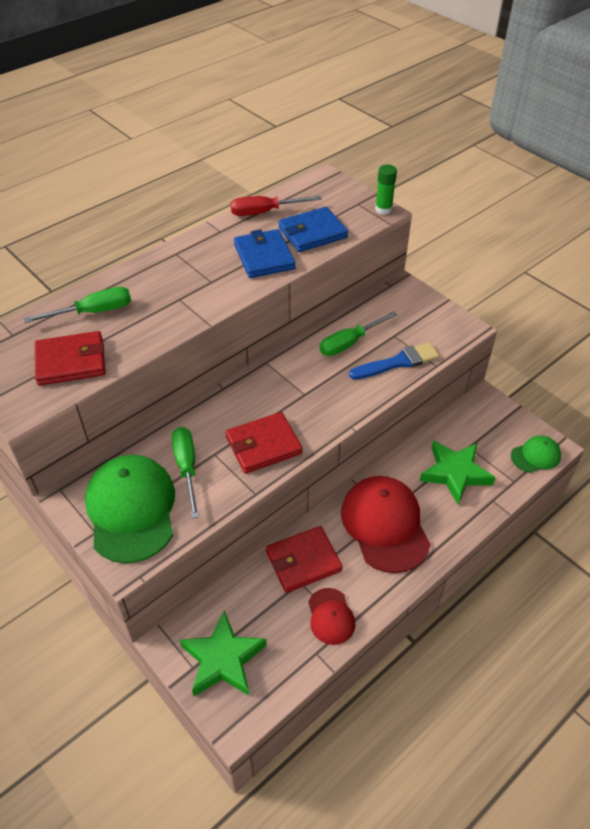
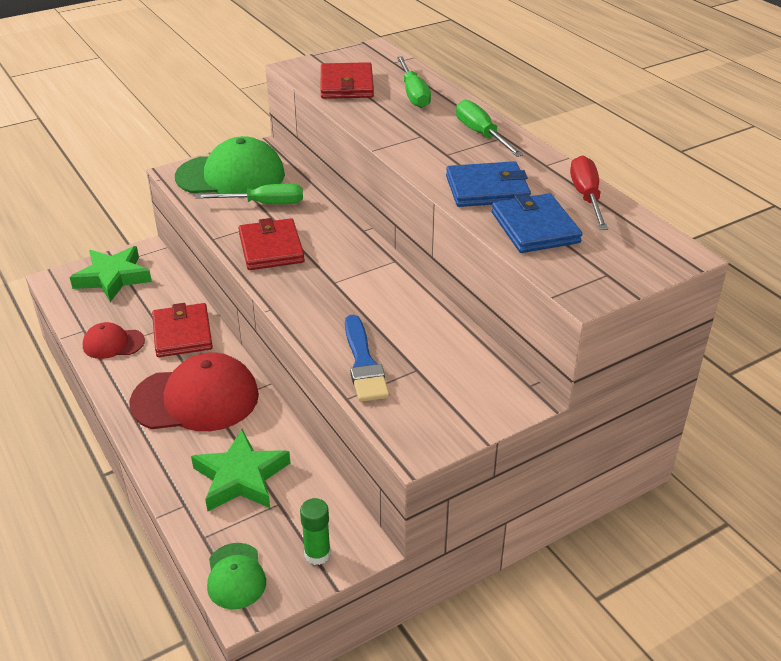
camera: 100 degrees right, 10 degrees down
(350, 343) = (411, 327): green screwdriver -> green screwdriver (481, 134)
(383, 209) = (590, 295): green glue stick -> green glue stick (317, 554)

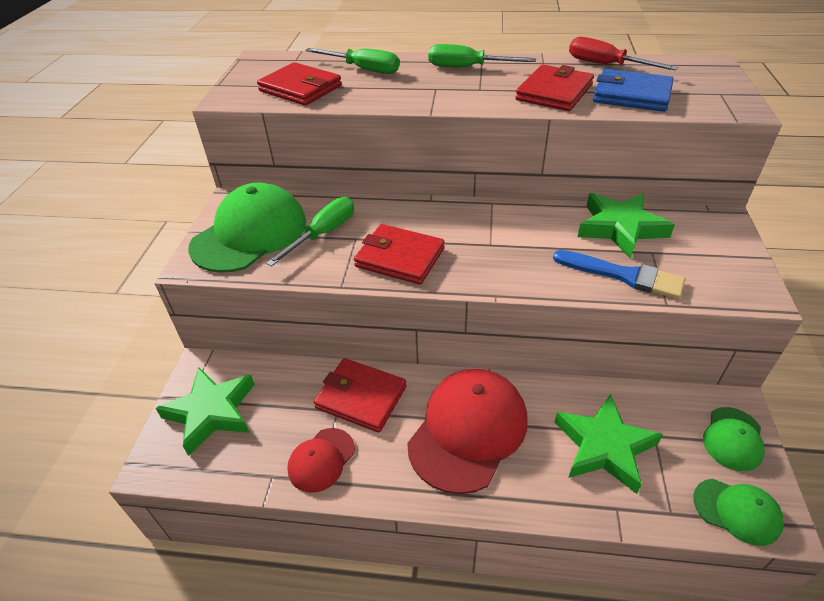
camera: 50 degrees left, 5 degrees up
(317, 554) = (733, 439): green glue stick -> green cap
(435, 341) = (620, 228): none -> green star
(487, 189) = (554, 92): blue wallet -> red wallet

